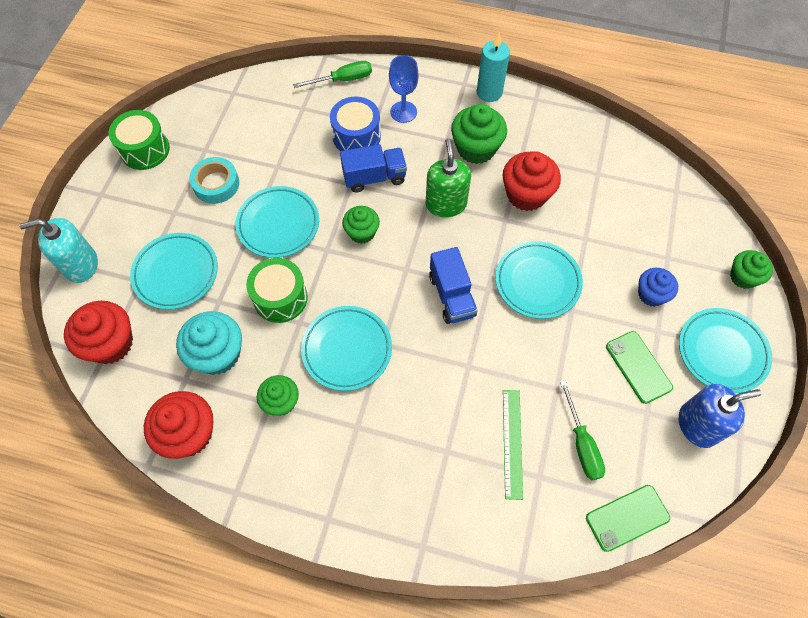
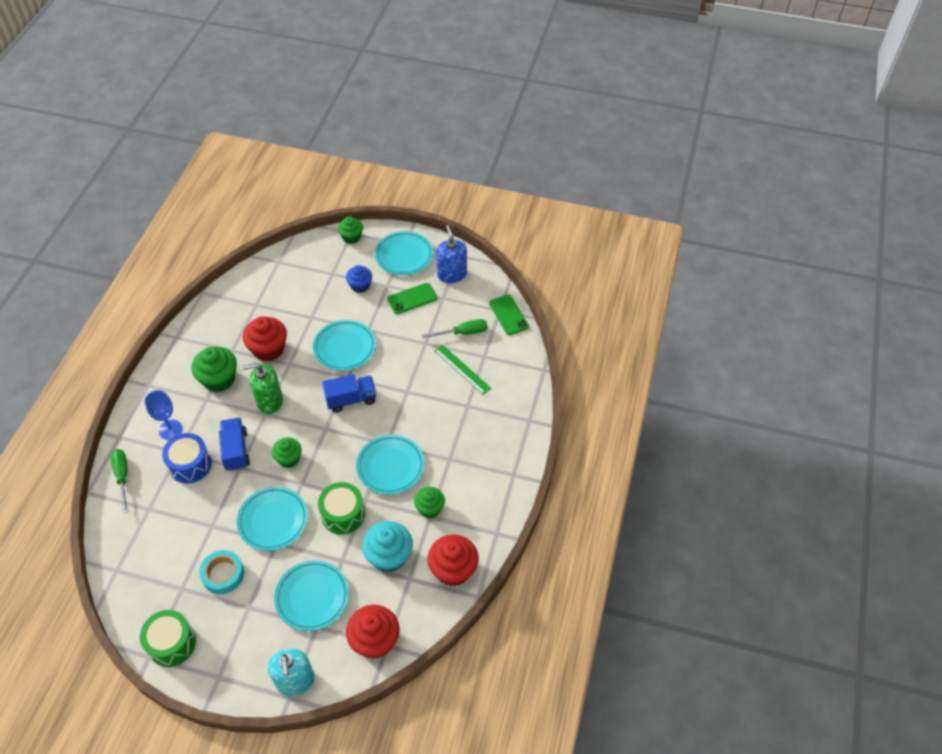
camera: 90 degrees left, 10 degrees down
(489, 92) = (162, 368): turquoise candle -> none
(512, 443) = (462, 369): green ruler -> green ruler turned 45 degrees clockwise

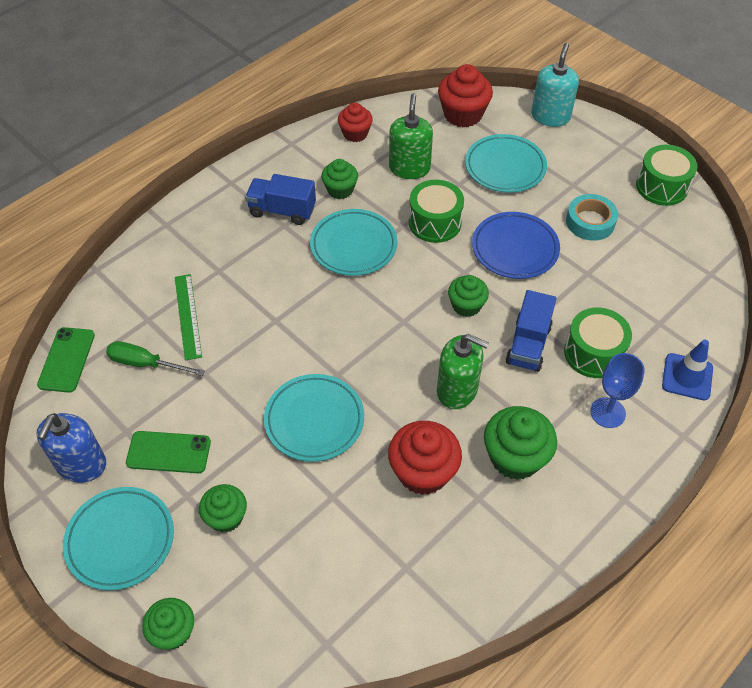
camera: 150 degrees left, 0 degrees up
(122, 477) = (687, 377): green screwdriver -> blue traffic cone
(190, 464) = (593, 353): blue drum -> green drum
(273, 520) = (515, 249): turquoise plate -> blue plate
(351, 399) = (350, 342): blue truck -> blue truck (282, 211)
(360, 286) = (226, 517): blue cupcake -> green cupcake
(389, 556) = (409, 168): turquoise cupcake -> green soap dispenser
(453, 569) = (355, 134): red cupcake -> red cupcake, size x0.63

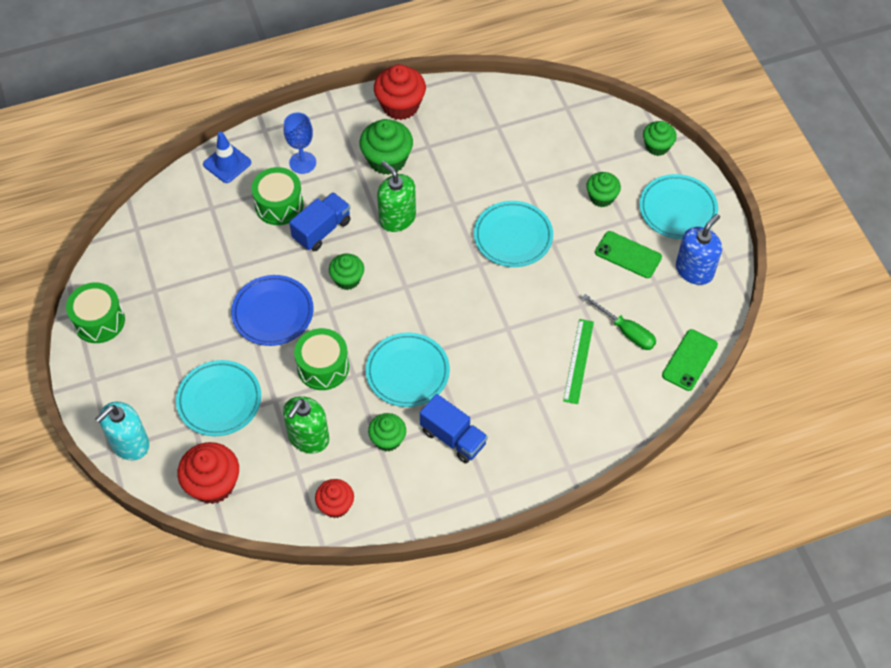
camera: 155 degrees left, 5 degrees up
(423, 472) = (455, 174): red cupcake -> red cupcake (400, 105)
(590, 222) = (190, 312): turquoise tape -> none

